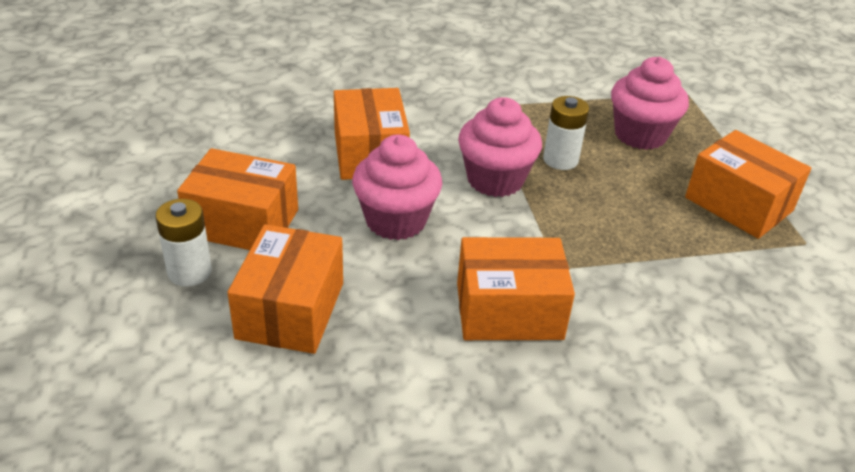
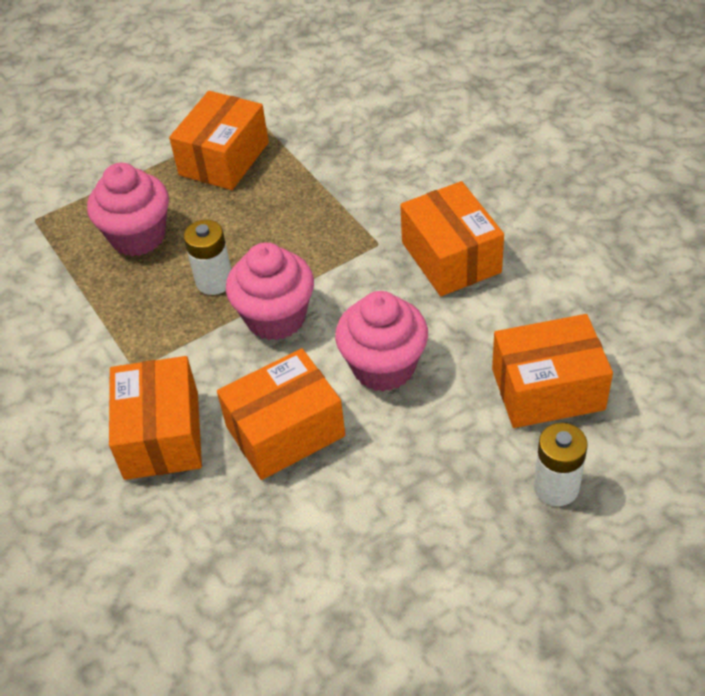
camera: 105 degrees left, 10 degrees up
(243, 223) = (463, 483): orange box -> orange box (161, 435)

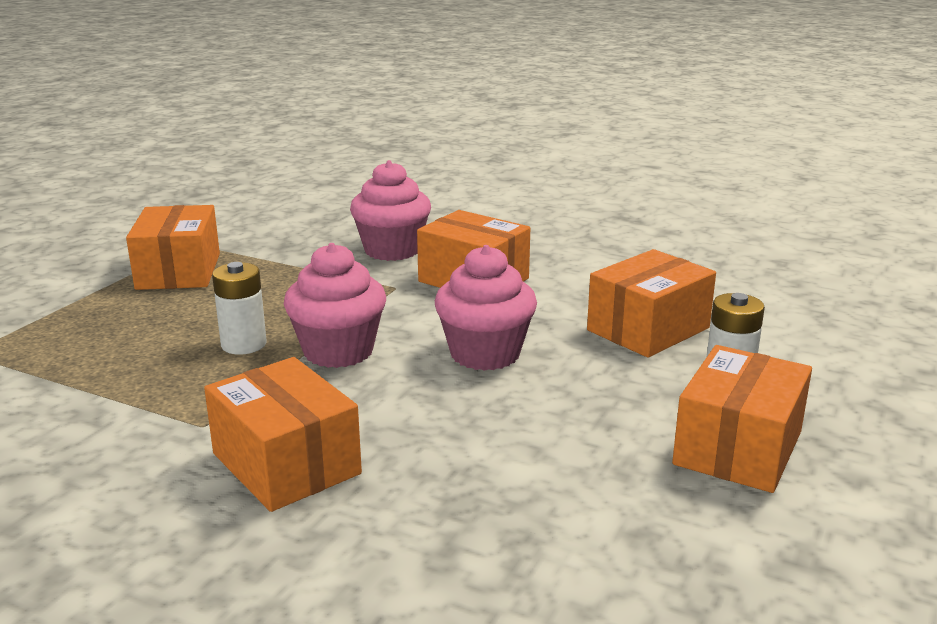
camera: 35 degrees left, 25 degrees down
(138, 236) = (121, 336): pink cupcake -> pink cupcake (392, 250)
(285, 431) = (430, 420): orange box -> orange box (738, 448)

